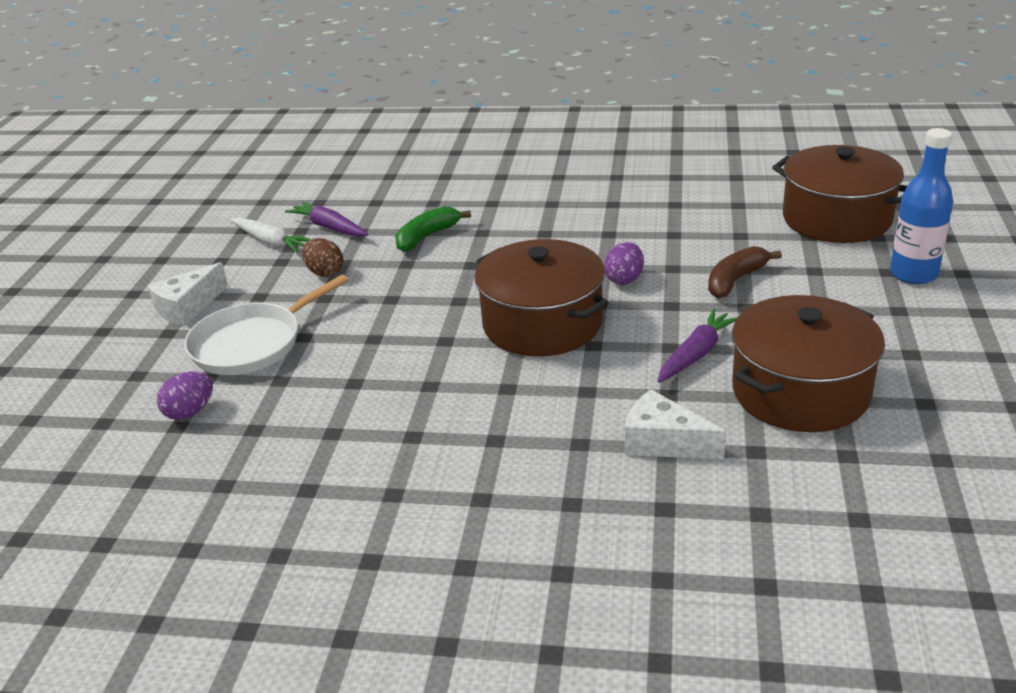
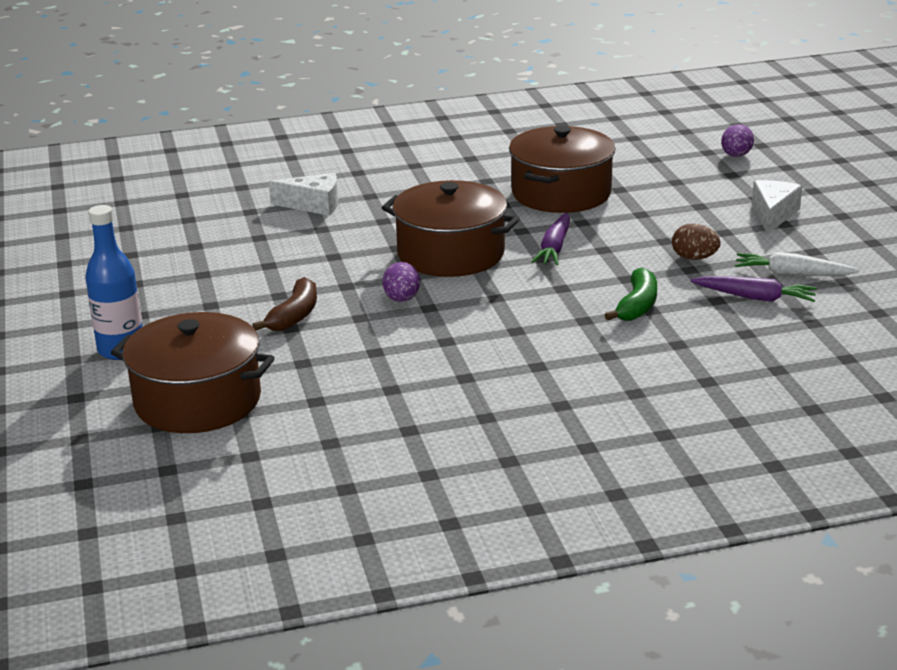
camera: 155 degrees right, 5 degrees down
(190, 412) = (657, 165): purple egg -> purple egg (736, 156)
(252, 344) = (675, 203): white pan -> none
(696, 354) = (310, 255): purple carrot -> purple carrot (554, 248)
(800, 391) = (223, 246): brown pot -> brown pot (561, 193)

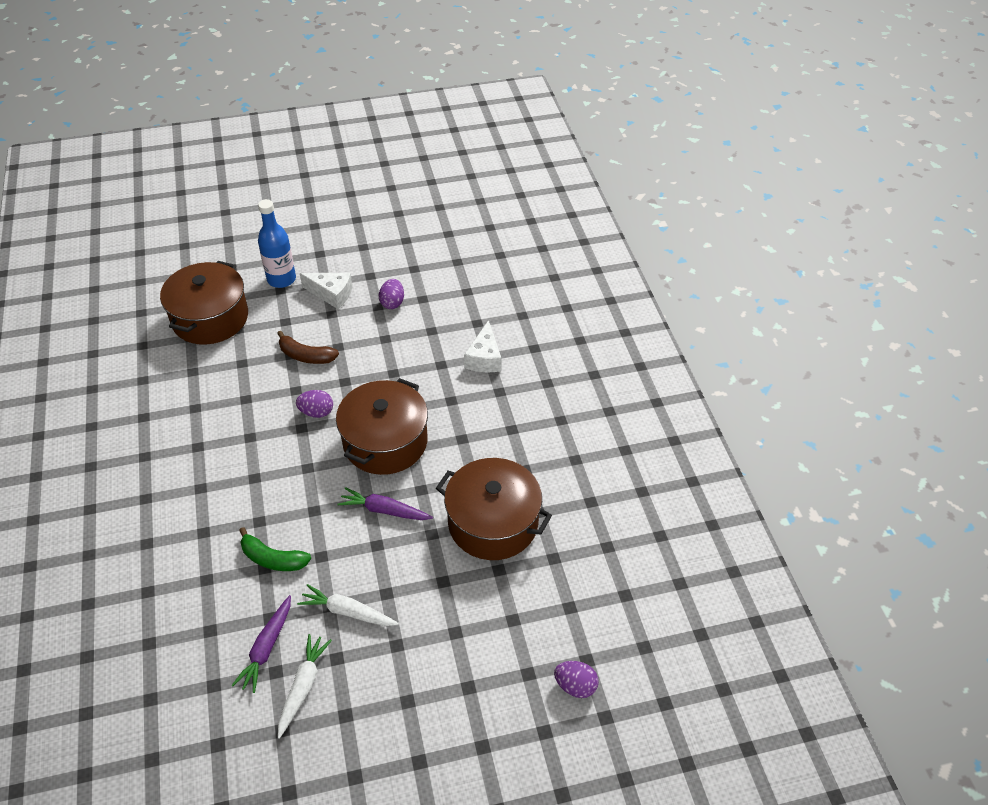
camera: 90 degrees right, 20 degrees up
(198, 264) = (392, 303): none -> purple egg
(694, 258) = (348, 612): brown egg -> white carrot
(773, 214) = (428, 695): white cheese -> white cheese (331, 294)

